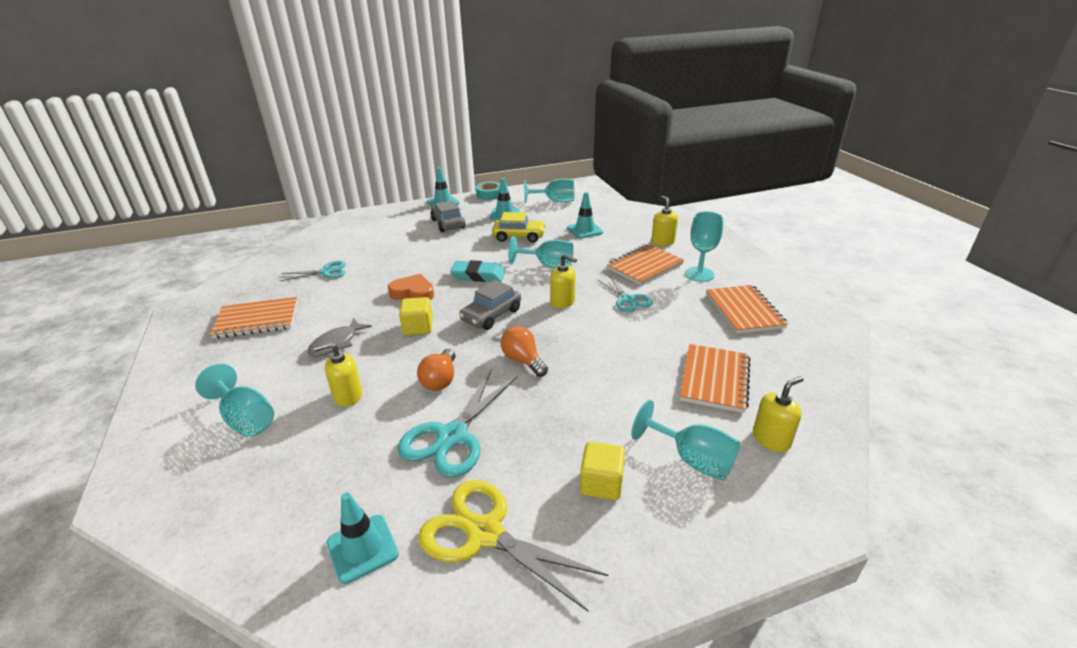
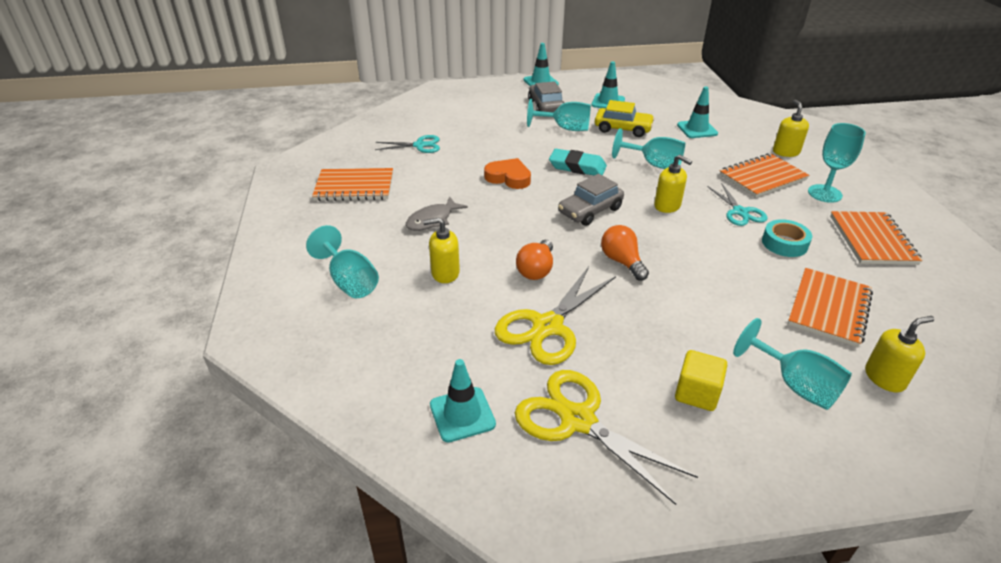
camera: 10 degrees right, 5 degrees up
(418, 327) = (514, 214): yellow cube -> none
(452, 437) = (547, 327): turquoise scissors -> yellow scissors
(489, 194) = (592, 78): turquoise tape -> turquoise tape (784, 243)
(555, 201) = (665, 92): turquoise goblet -> turquoise goblet (565, 128)

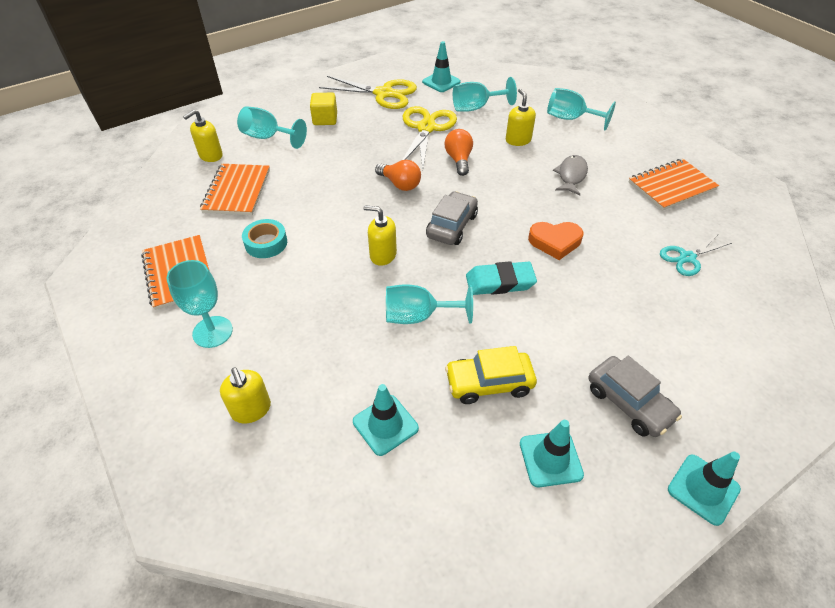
camera: 155 degrees right, 10 degrees up
(445, 273) = (518, 140): yellow soap dispenser -> yellow soap dispenser turned 75 degrees counterclockwise
(565, 128) = (563, 354): turquoise goblet -> turquoise goblet (476, 107)
(740, 212) = (309, 270): turquoise scissors -> none
(762, 177) = (285, 337): orange notebook -> none

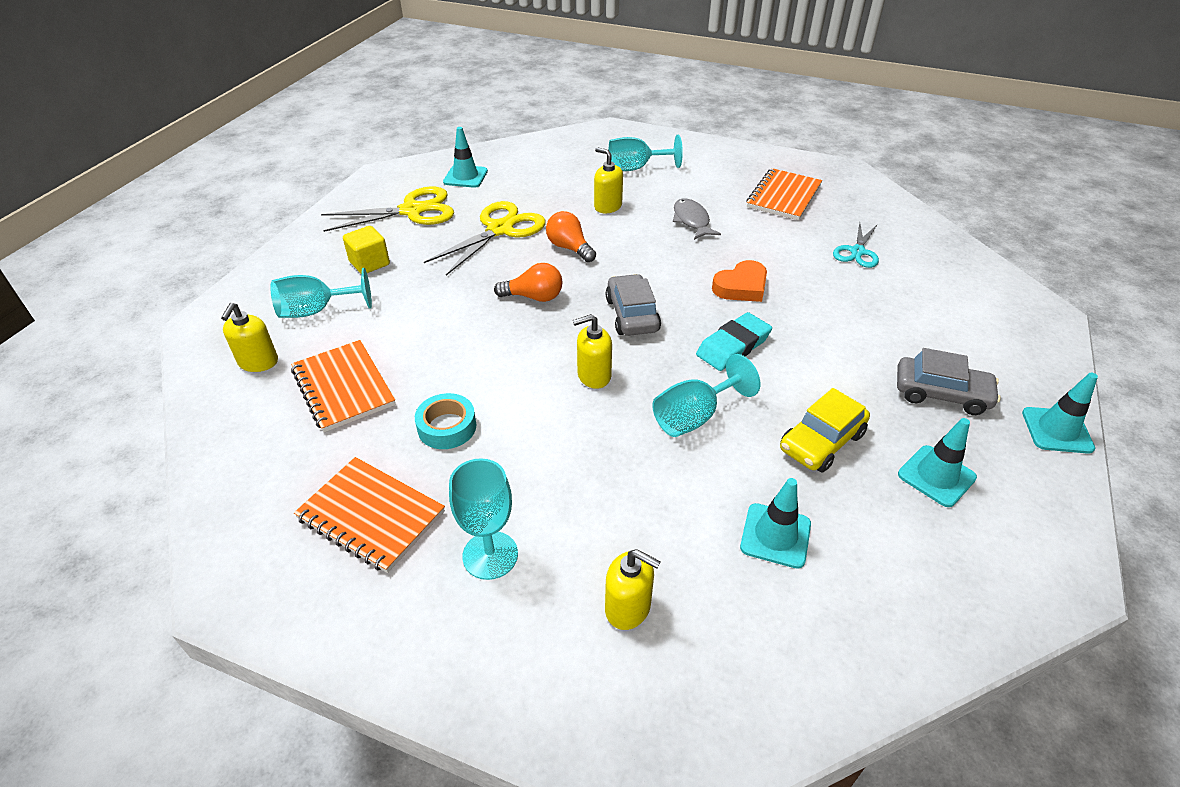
camera: 35 degrees left, 5 degrees down
(426, 128) = (500, 229): yellow scissors -> yellow scissors turned 60 degrees clockwise
(476, 107) = (531, 190): turquoise goblet -> none

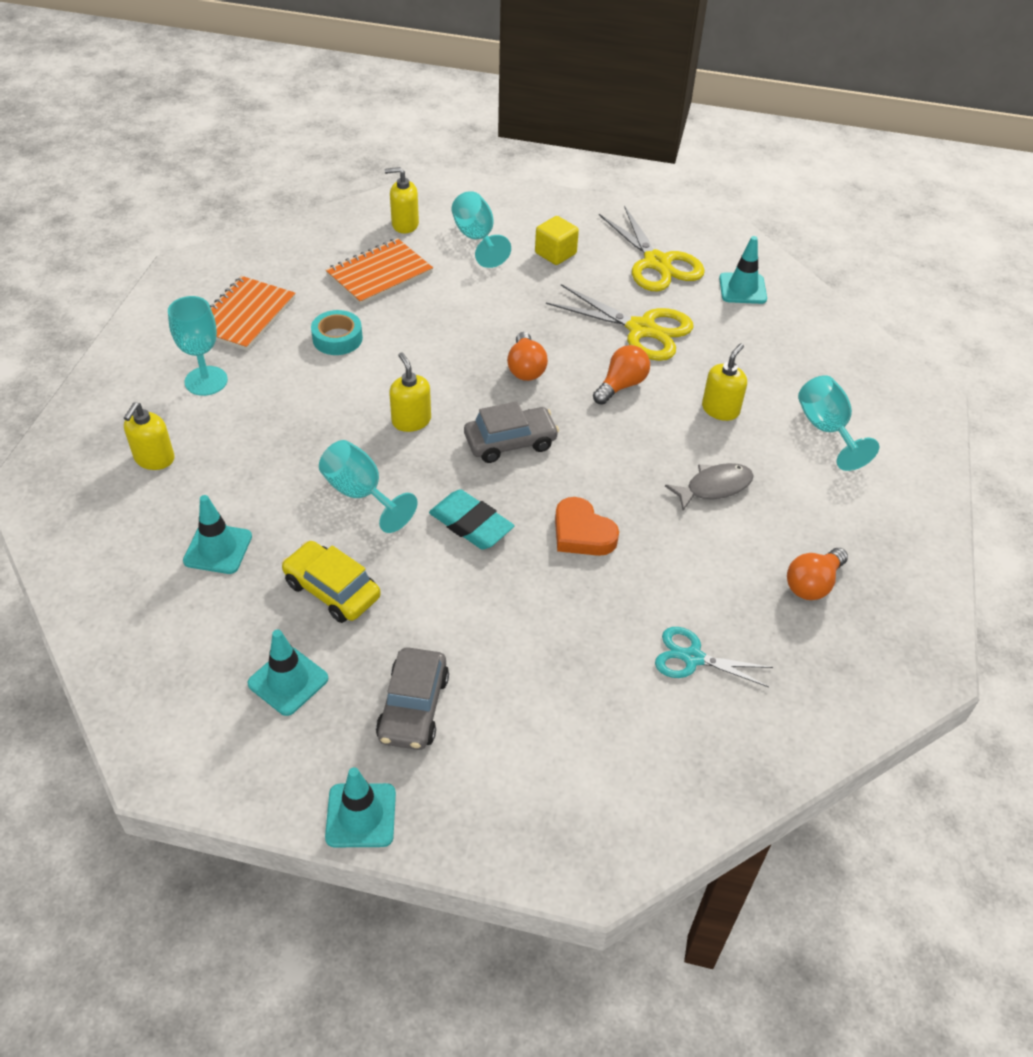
camera: 80 degrees right, 5 degrees up
(783, 196) = (812, 584): orange notebook -> orange light bulb

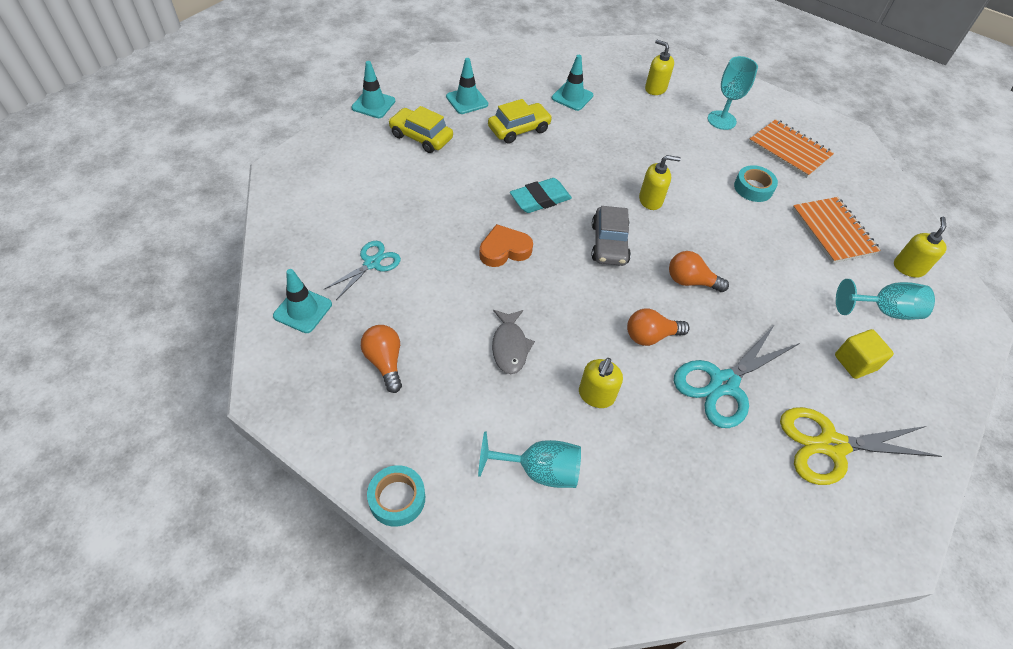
camera: 110 degrees right, 5 degrees up
(361, 494) = (590, 159): turquoise goblet -> none
(413, 707) = (421, 137): grey car -> yellow car
(621, 385) = (650, 336): orange light bulb -> orange light bulb turned 105 degrees clockwise
(642, 329) = (723, 384): yellow scissors -> turquoise scissors
(720, 409) = (596, 395): yellow soap dispenser -> yellow soap dispenser turned 60 degrees clockwise
(742, 289) = (774, 510): turquoise traffic cone -> turquoise traffic cone (303, 310)
(933, 516) = (397, 498): none -> turquoise tape

